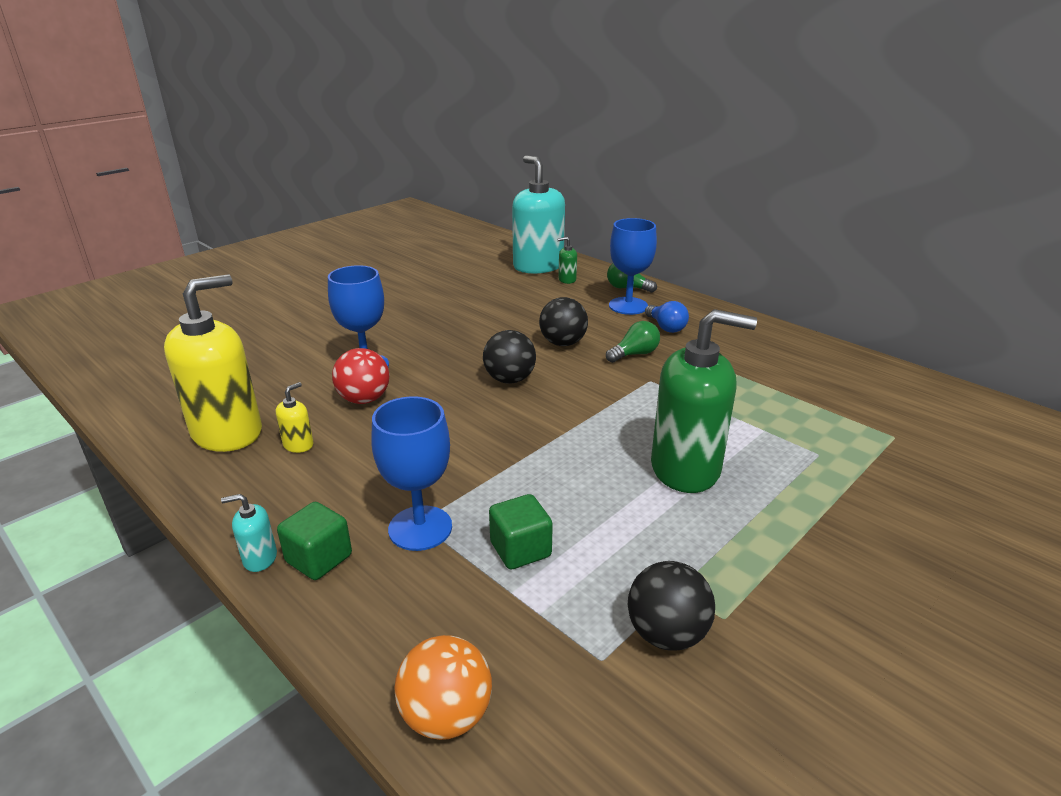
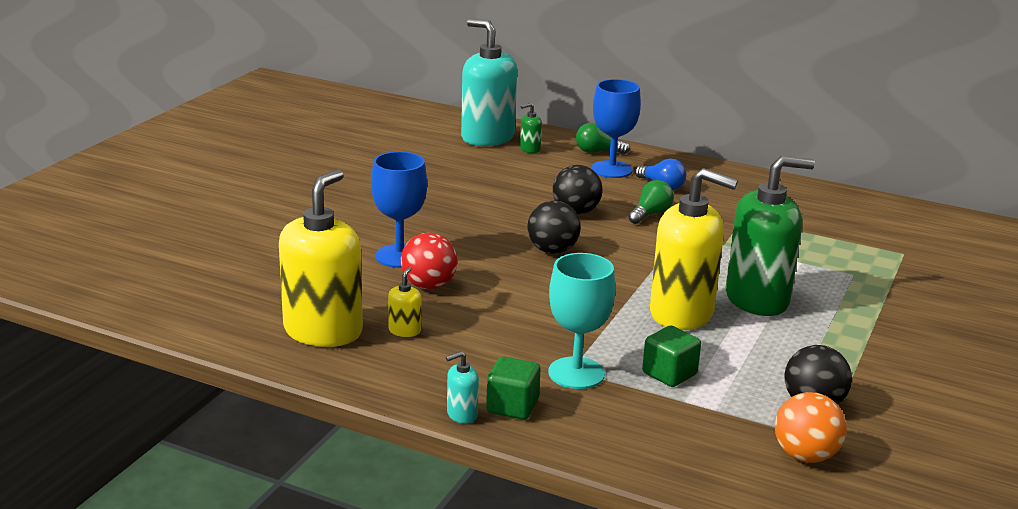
camera: 20 degrees left, 5 degrees down
(420, 528) = (576, 373): blue goblet -> turquoise goblet
(446, 715) = (697, 474): orange ball -> orange ball (805, 455)
(589, 472) = (682, 314): none -> yellow soap dispenser

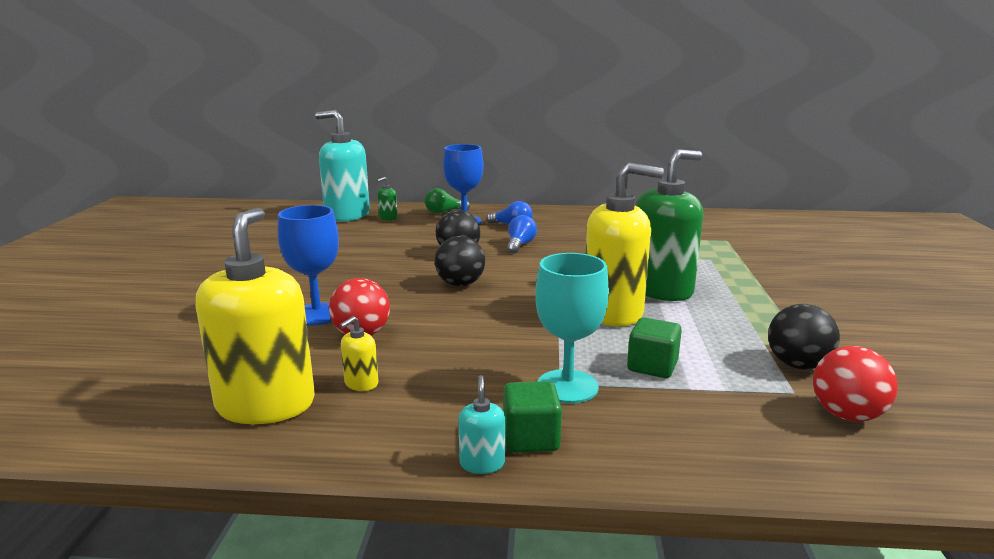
camera: 20 degrees left, 5 degrees down
(405, 331) = (361, 383): yellow soap dispenser -> yellow soap dispenser turned 135 degrees counterclockwise
(462, 414) = (482, 463): turquoise soap dispenser -> turquoise soap dispenser turned 135 degrees clockwise
(650, 214) = (520, 245): green light bulb -> blue light bulb
(805, 455) = (846, 415): orange ball -> red ball

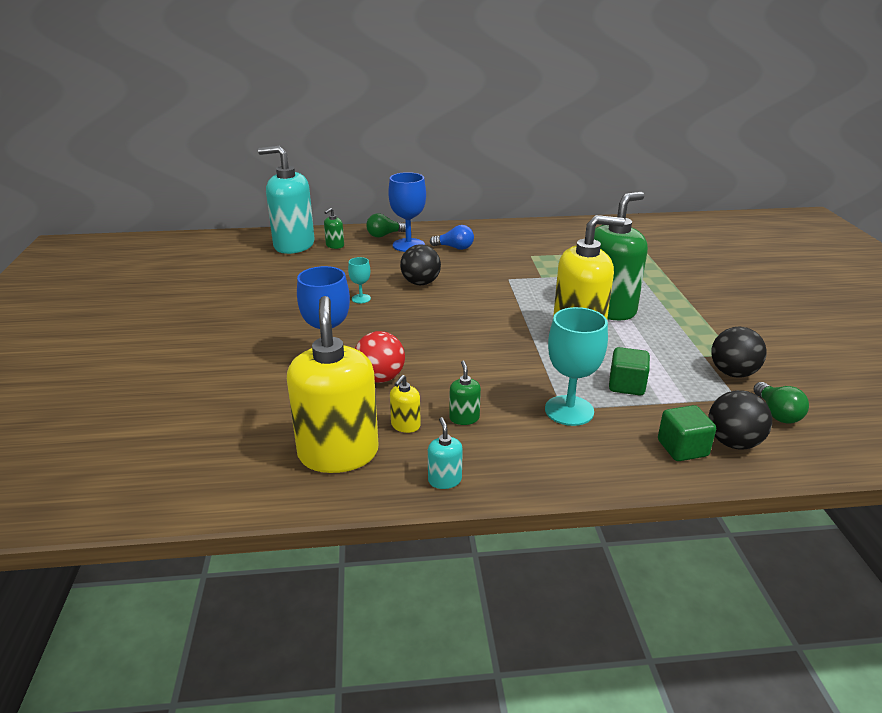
camera: 10 degrees left, 10 degrees up
(386, 262) = (361, 299): none -> turquoise goblet
(434, 382) = (464, 418): none -> green soap dispenser
(460, 284) = (438, 317): black ball -> black ball (733, 442)
(482, 463) = (533, 484): turquoise soap dispenser -> turquoise soap dispenser (444, 480)
(520, 245) = (471, 269): blue light bulb -> none
(531, 438) = (560, 459): green cube -> green cube (682, 448)
(846, 415) = (777, 413): red ball -> green light bulb

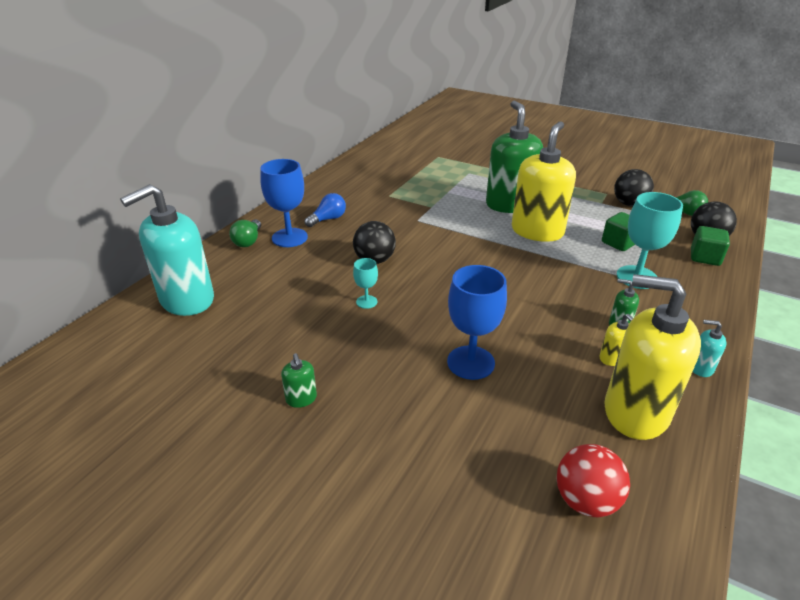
camera: 55 degrees left, 5 degrees up
(335, 246) = (228, 276): green soap dispenser -> green soap dispenser (301, 399)
(380, 378) = (526, 344): red ball -> red ball (585, 500)

